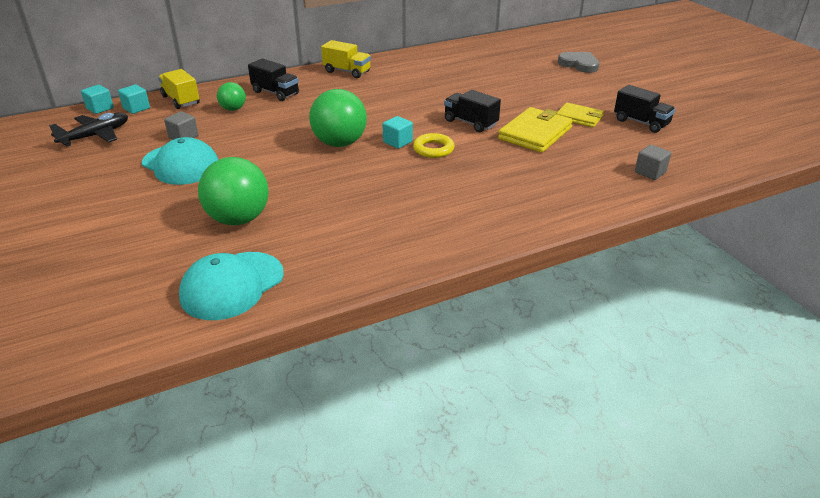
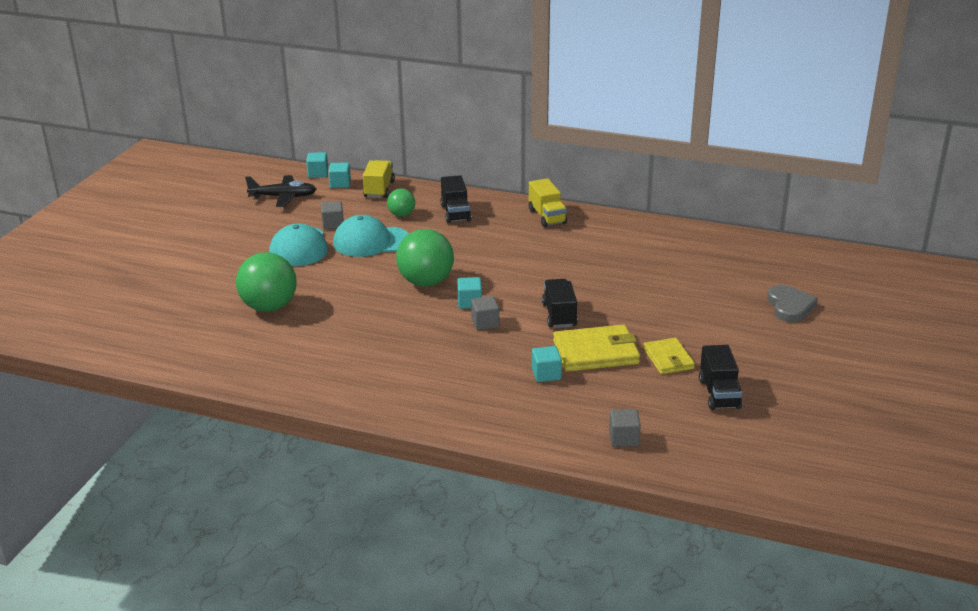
camera: 45 degrees right, 5 degrees down
(232, 285) = (199, 349): turquoise cap -> turquoise cap (371, 241)
(433, 149) = (485, 323): yellow ring -> grey cube
(534, 160) = (546, 374): none -> turquoise cube

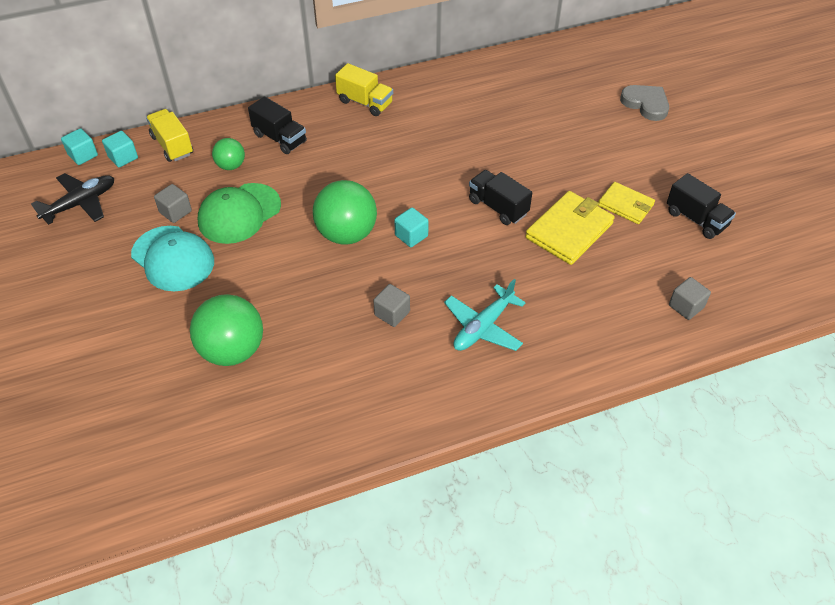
camera: 40 degrees left, 20 degrees up
(371, 241) = (239, 213): turquoise cap -> green cap
(446, 373) = (483, 327): none -> turquoise plane
(485, 323) = (450, 251): grey cube -> grey cube (392, 313)
(546, 374) = (560, 277): turquoise cube -> none

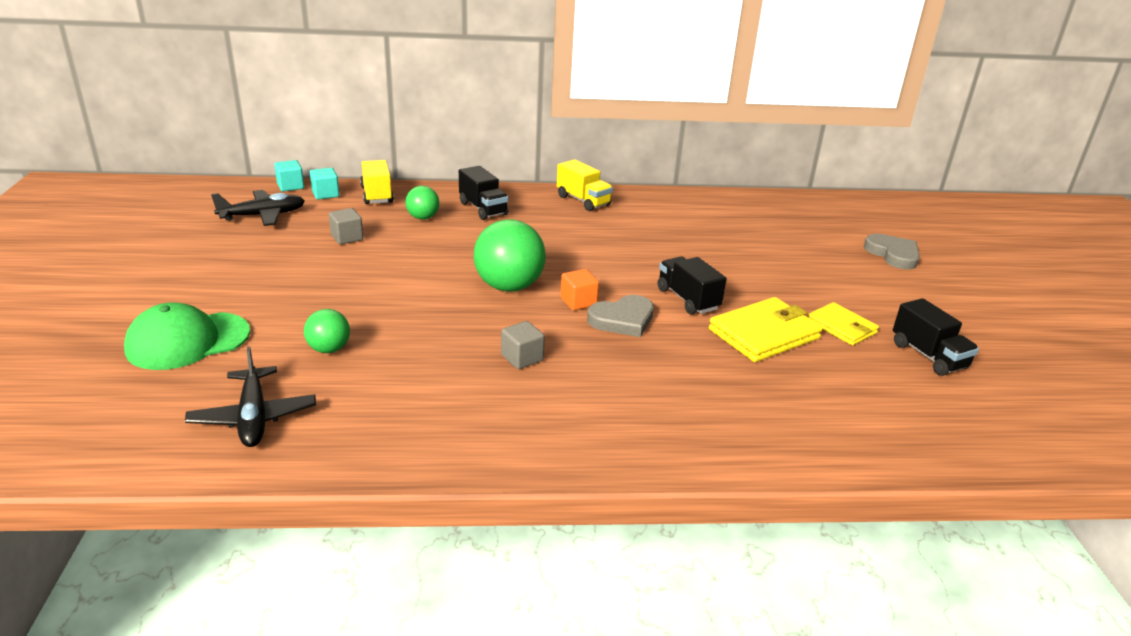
camera: 15 degrees right, 20 degrees down
(173, 258) = (320, 268): turquoise cap -> none
(212, 439) = (254, 417): none -> black plane
(232, 350) = (329, 349): green ball -> green ball, size x0.54
(239, 213) = (408, 251): green cap -> green cap (188, 341)
(411, 236) = (578, 302): turquoise cube -> orange cube
(454, 246) = (622, 319): none -> grey heart
(483, 327) = (622, 393): turquoise plane -> none
(686, 306) = (892, 431): grey cube -> none

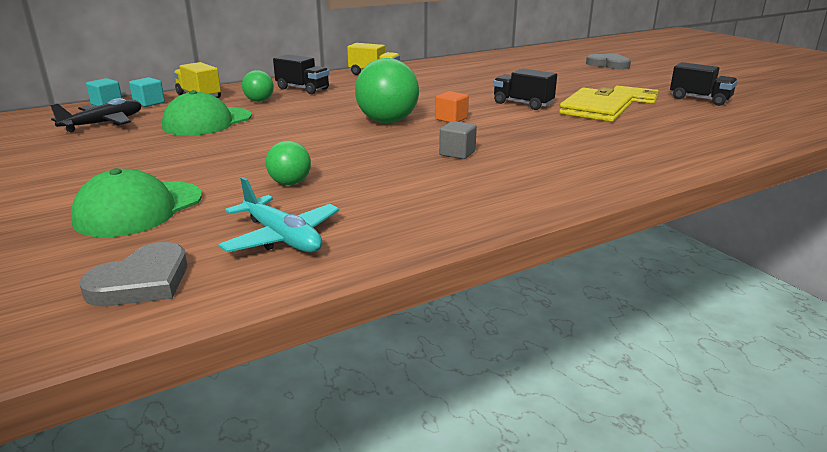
camera: 25 degrees left, 5 degrees down
(254, 417) = (282, 238): black plane -> turquoise plane
(347, 237) = (207, 122): grey cube -> green cap
(622, 319) = (496, 121): grey heart -> grey heart (142, 282)

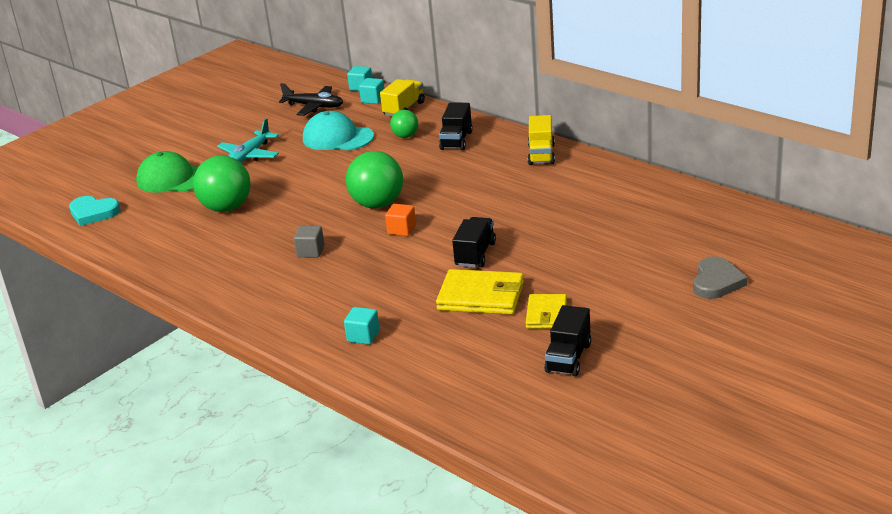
camera: 75 degrees right, 5 degrees up
(142, 282) = (93, 213): grey heart -> turquoise heart
(207, 122) = (337, 138): green cap -> turquoise cap
(282, 238) = (147, 231): turquoise plane -> turquoise plane (249, 156)
(290, 183) = (226, 208): green ball -> green ball, size x1.85
(649, 149) = (363, 336): none -> turquoise cube

